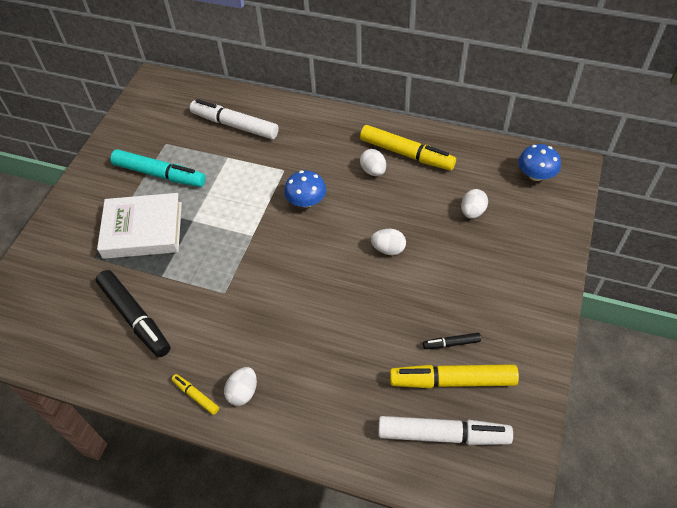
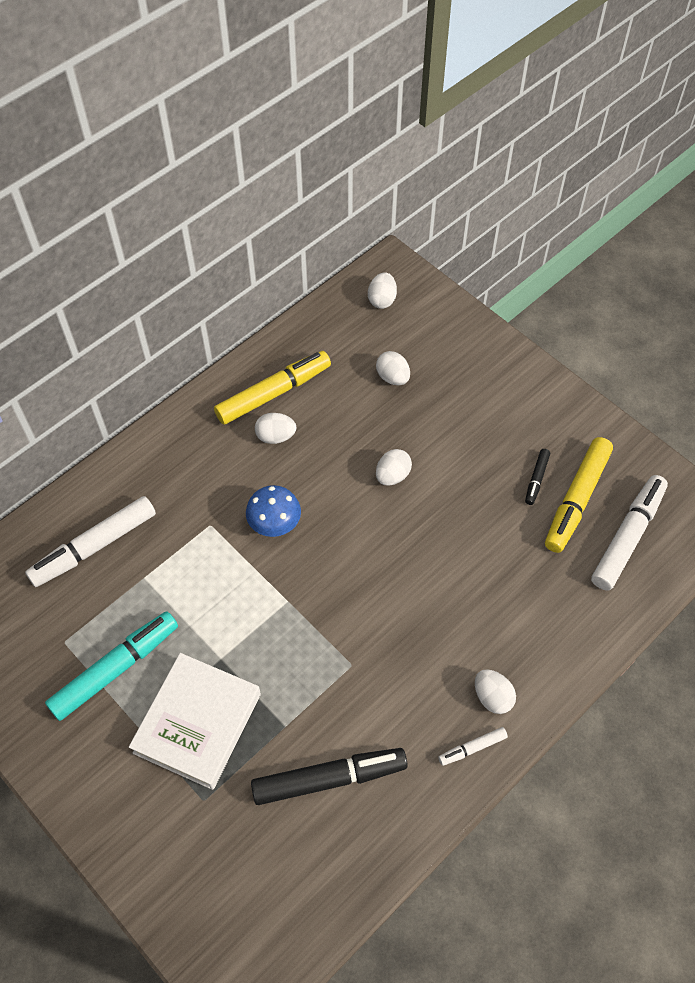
camera: 65 degrees left, 5 degrees up
(196, 396) = (472, 748): yellow marker -> white marker
(536, 175) = (382, 300): blue mushroom -> white egg

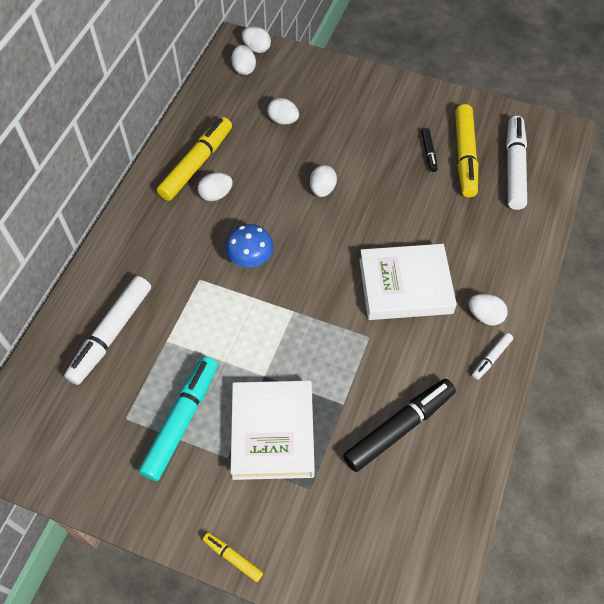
camera: 25 degrees left, 0 degrees up
(92, 833) = (233, 558): none -> yellow marker
(409, 280) = (256, 48): none -> white egg
(423, 624) = (405, 286): none -> white book

